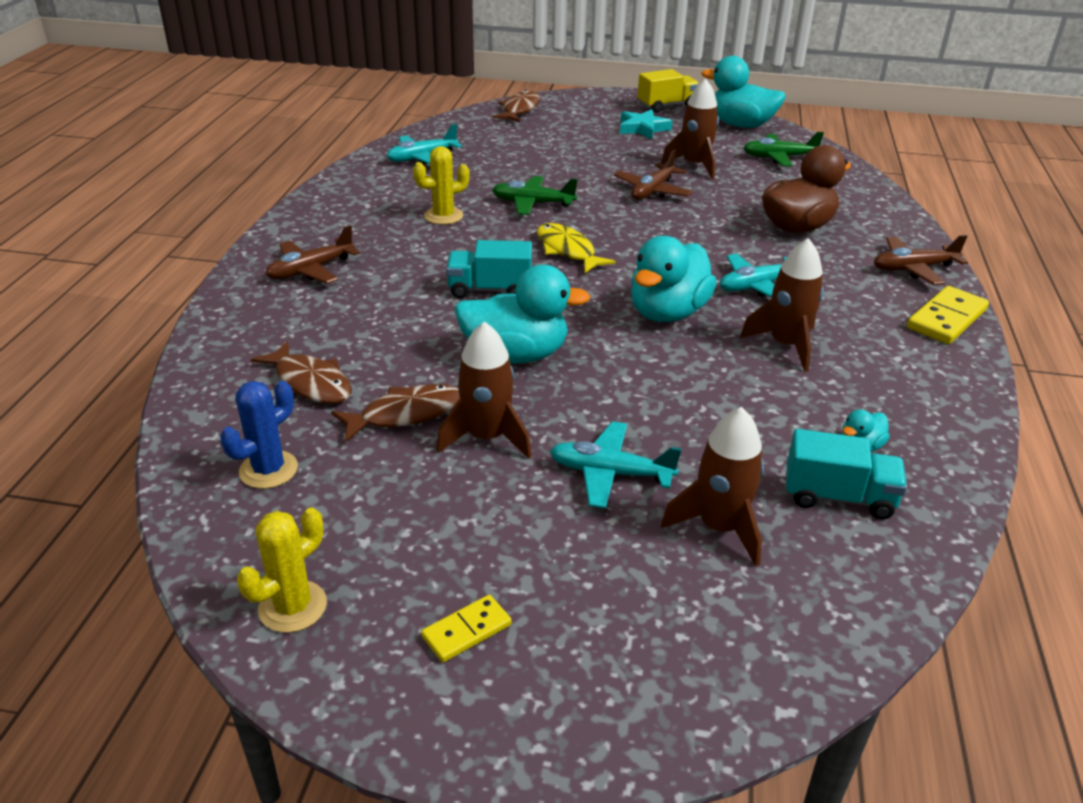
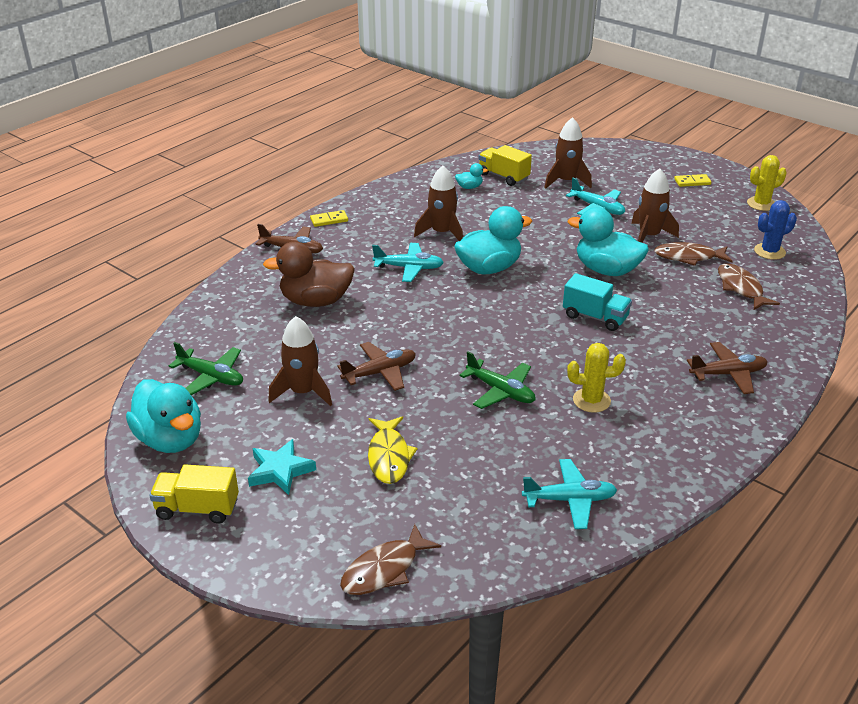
camera: 150 degrees left, 0 degrees up
(567, 250) = (512, 333): yellow fish -> yellow fish (389, 456)
(838, 497) = (503, 177): turquoise truck -> yellow truck
(946, 319) = (329, 220): yellow domino -> yellow domino, size x0.60

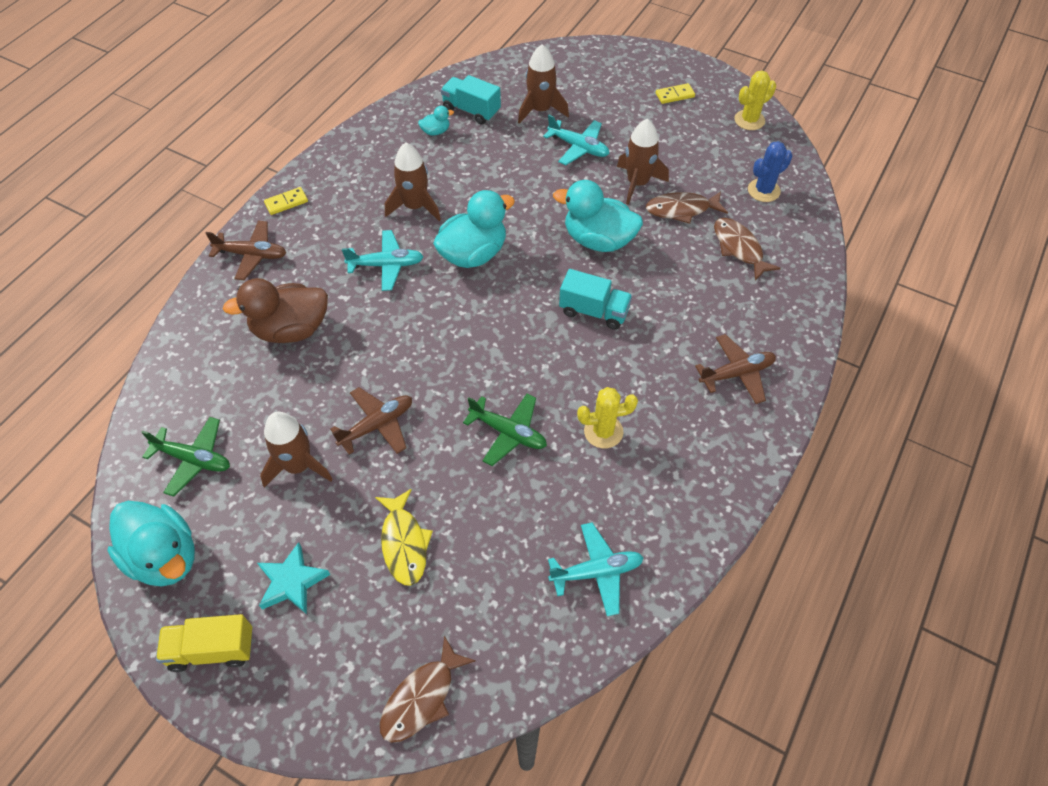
camera: 10 degrees left, 20 degrees up
(503, 177) = (471, 110): yellow truck -> turquoise truck

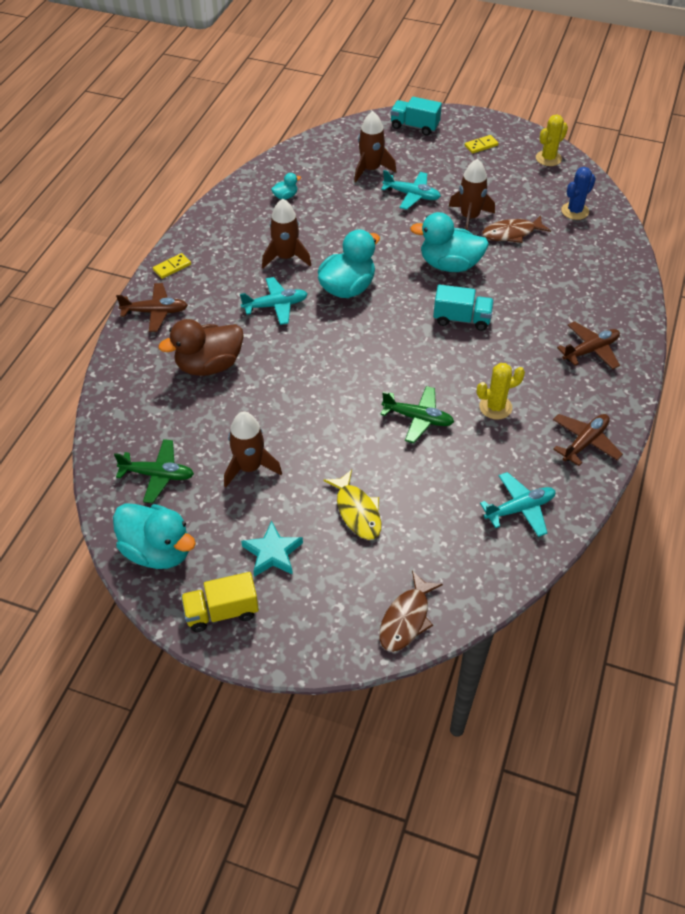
camera: 10 degrees left, 5 degrees down
(377, 425) = (307, 428): brown plane -> brown plane (585, 442)
(471, 110) = (311, 176): turquoise truck -> turquoise truck (414, 126)
(739, 248) = (567, 257): brown fish -> none

